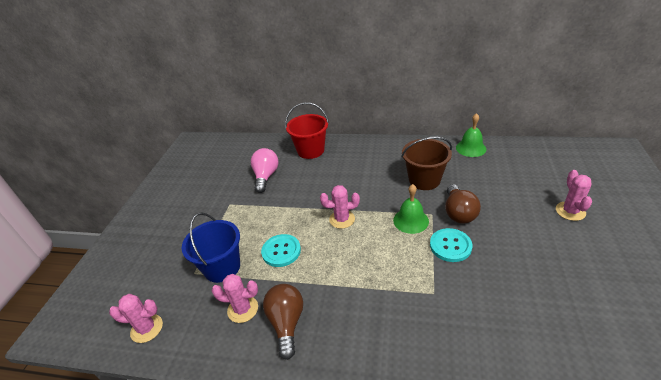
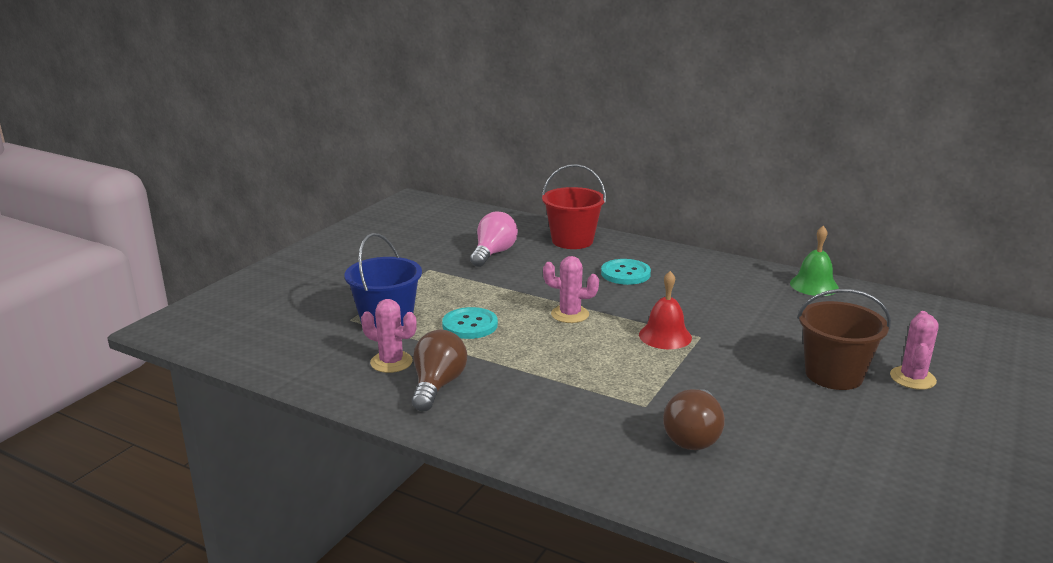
camera: 15 degrees right, 15 degrees down
(147, 328) = (271, 351): pink cactus -> none
(411, 220) = (665, 336): green bell -> red bell
(424, 180) = (716, 302): brown bucket -> brown bucket (834, 375)
(450, 246) = (702, 371): turquoise button -> turquoise button (625, 273)
(458, 213) = (740, 344): brown light bulb -> brown light bulb (693, 436)

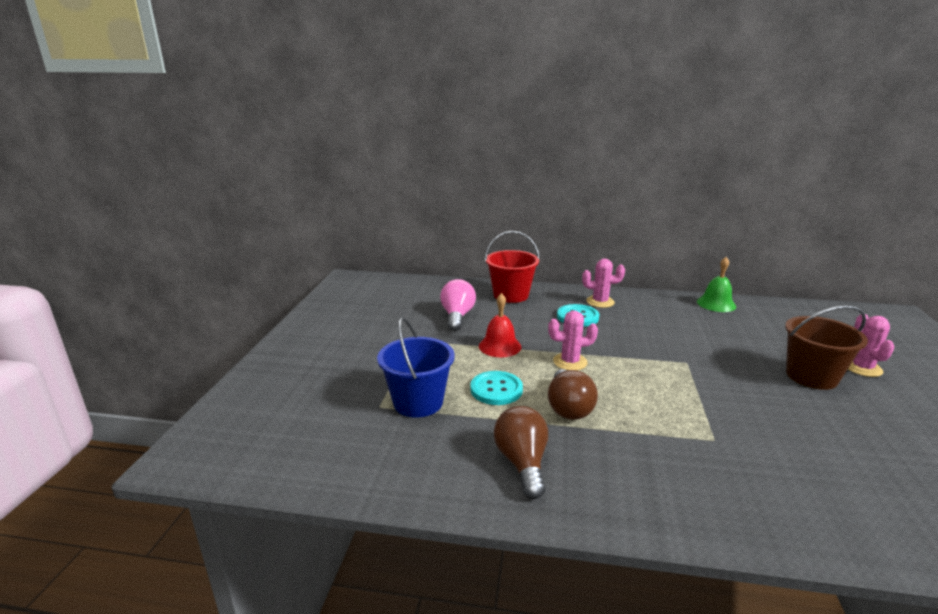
camera: 20 degrees left, 0 degrees up
(391, 362) = (457, 446): pink cactus -> pink cactus (600, 302)
(665, 336) = (661, 367): red bell -> red bell (500, 346)
(693, 436) = (782, 462): brown light bulb -> brown light bulb (568, 408)

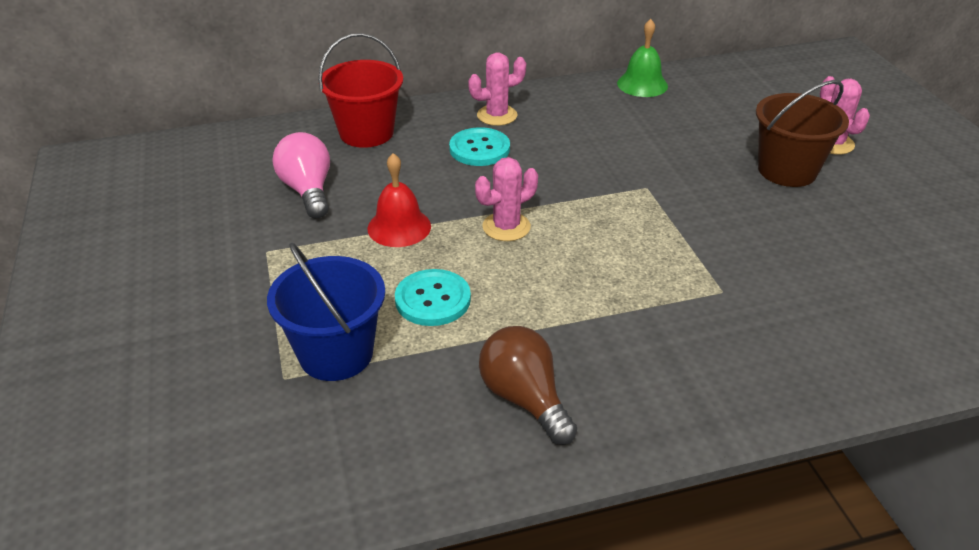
camera: 25 degrees left, 15 degrees up
(568, 408) = (539, 299): brown light bulb -> none

